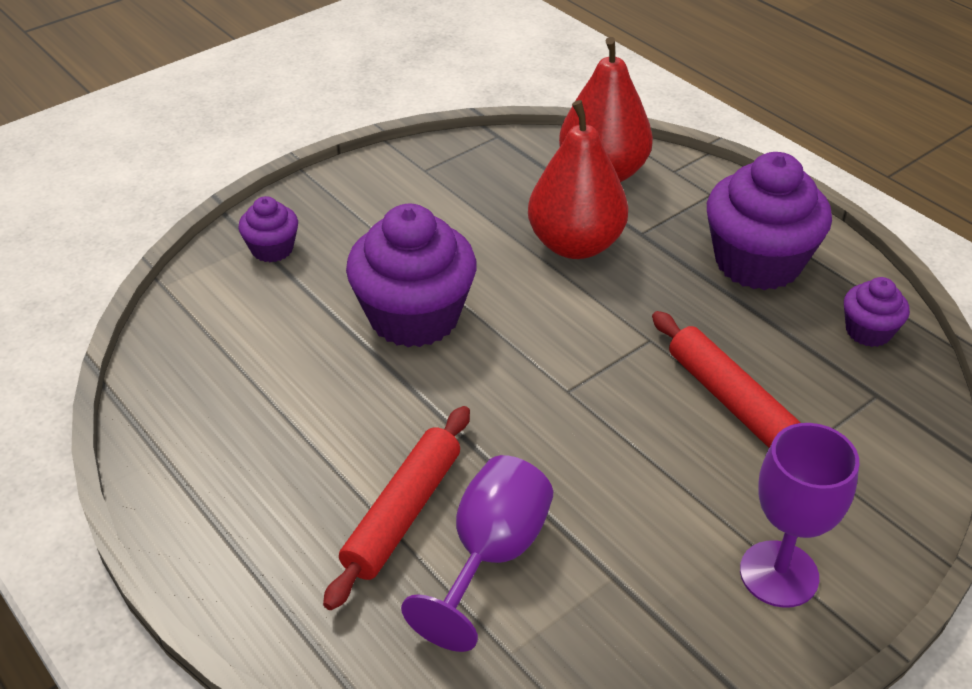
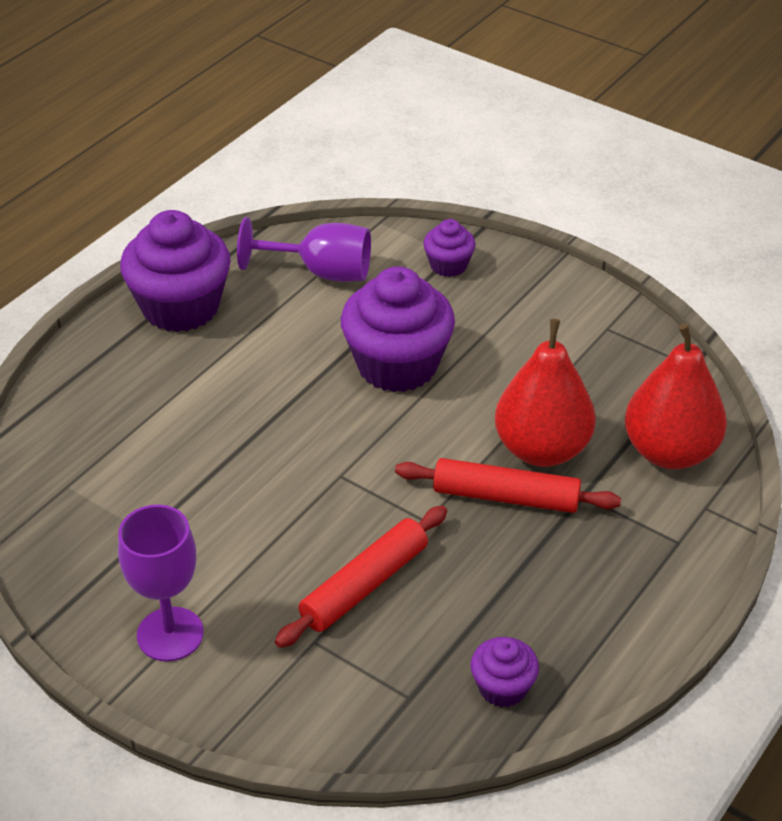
camera: 75 degrees right, 0 degrees up
(402, 513) = (181, 405): red rolling pin -> red rolling pin (506, 496)
(491, 555) = (151, 460): purple goblet -> purple goblet (321, 272)
(757, 262) = (577, 590): purple cupcake -> purple cupcake (181, 307)

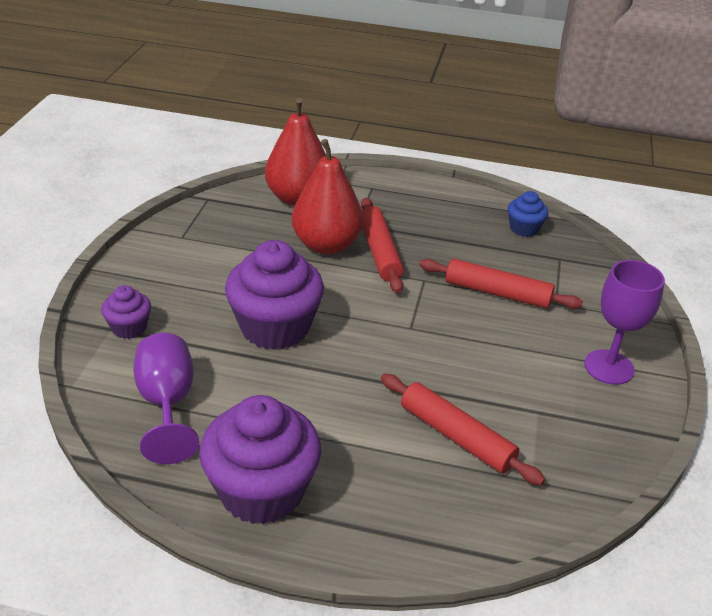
camera: 115 degrees left, 5 degrees down
(157, 452) = (456, 436): none -> red rolling pin
(502, 687) = (524, 229): purple cupcake -> blue cupcake

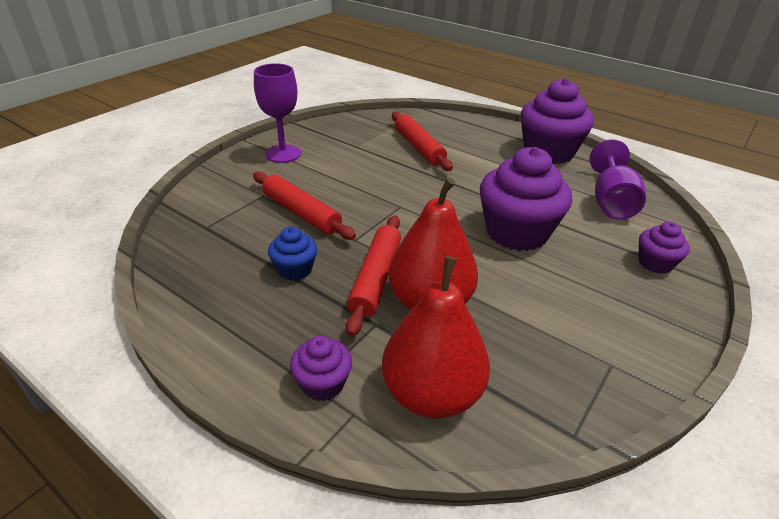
camera: 155 degrees left, 0 degrees up
(365, 189) = (323, 383): none -> purple cupcake
(524, 229) = (194, 265): blue cupcake -> blue cupcake (295, 269)

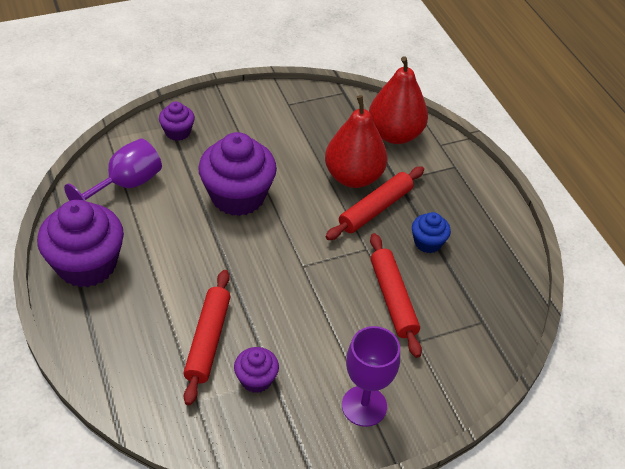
camera: 150 degrees left, 10 degrees up
(323, 383) = (448, 163): purple cupcake -> purple cupcake (256, 379)

